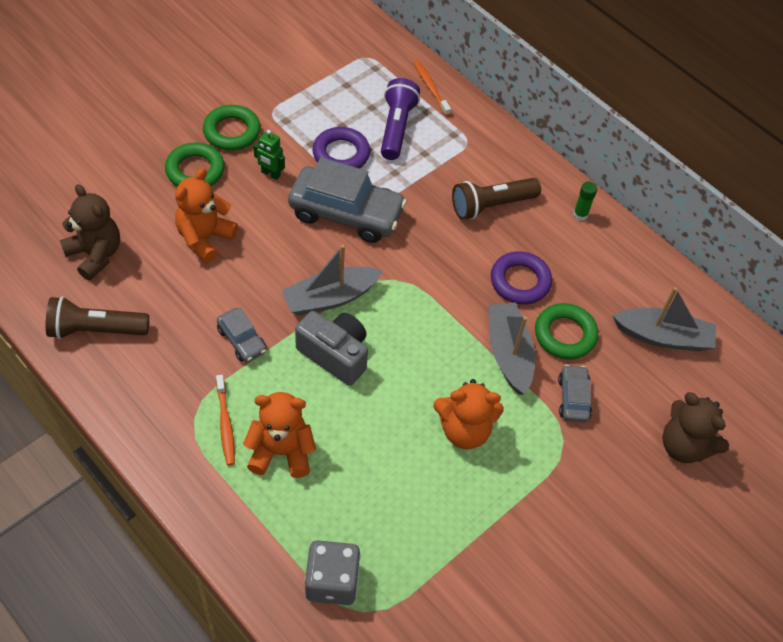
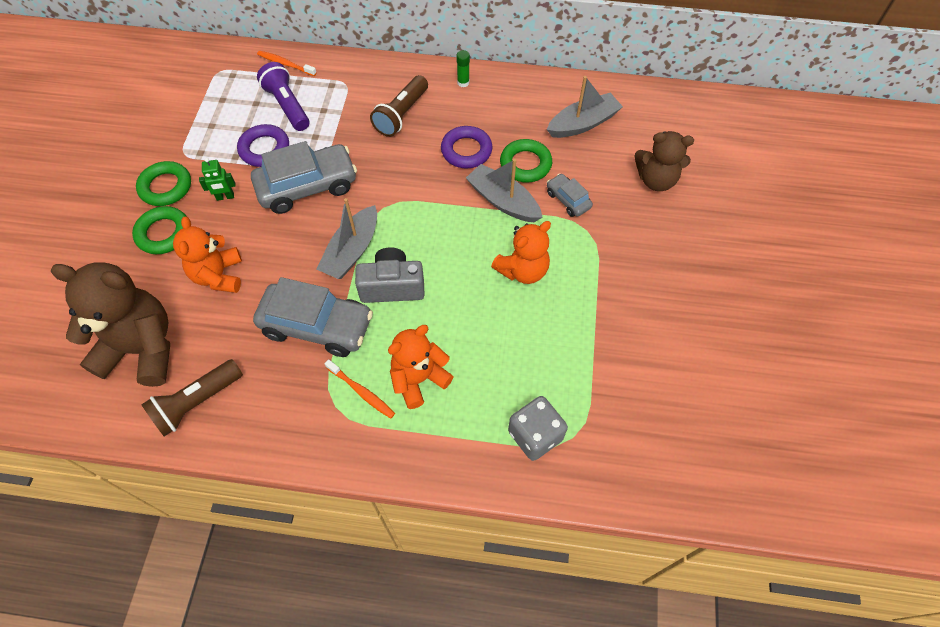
camera: 35 degrees left, 5 degrees up
(95, 254) = (142, 349): brown teddy bear -> brown teddy bear, size x1.57
(242, 340) = (317, 326): grey car -> grey car, size x2.01

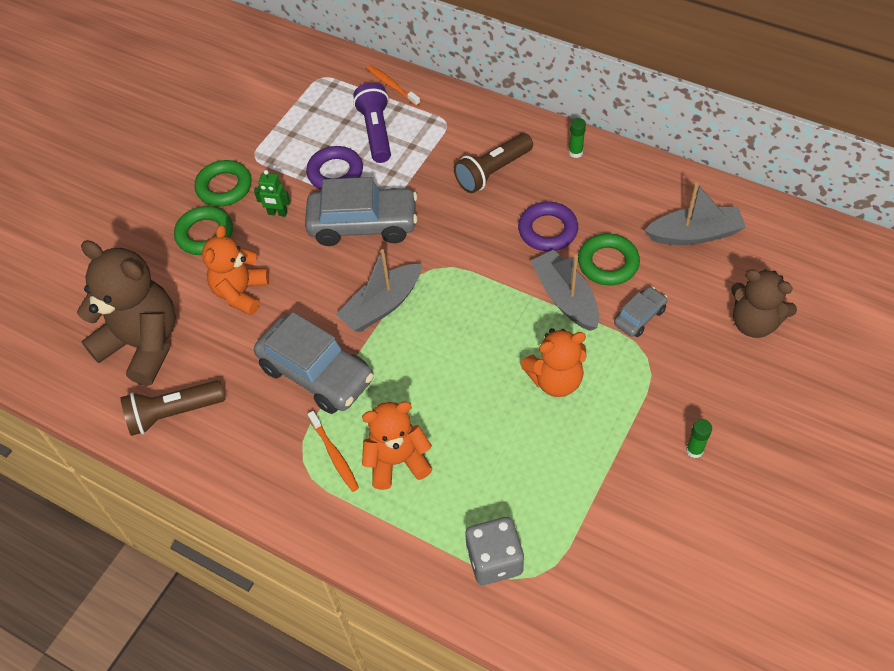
camera: 25 degrees right, 5 degrees down
(392, 286) = (408, 355): grey camera -> none
(568, 200) = (639, 317): grey car -> grey car turned 60 degrees clockwise
(654, 293) = (694, 450): none -> green glue stick

